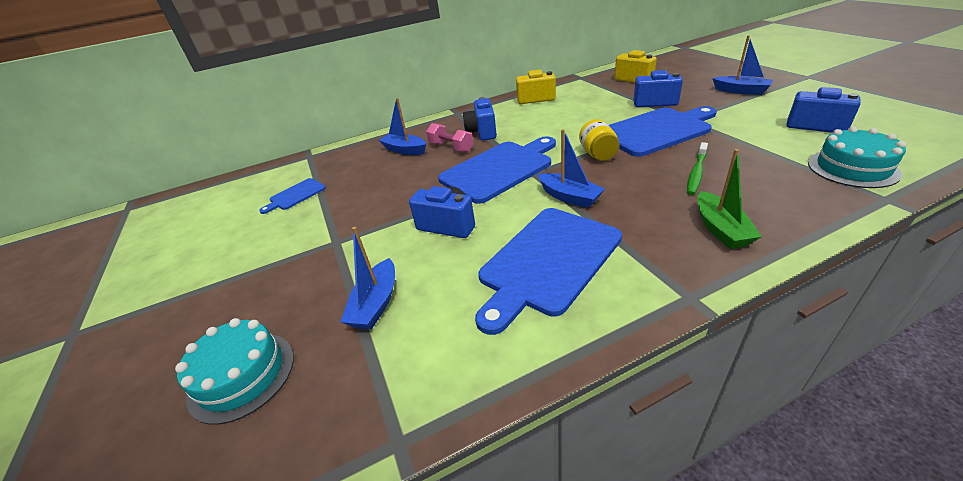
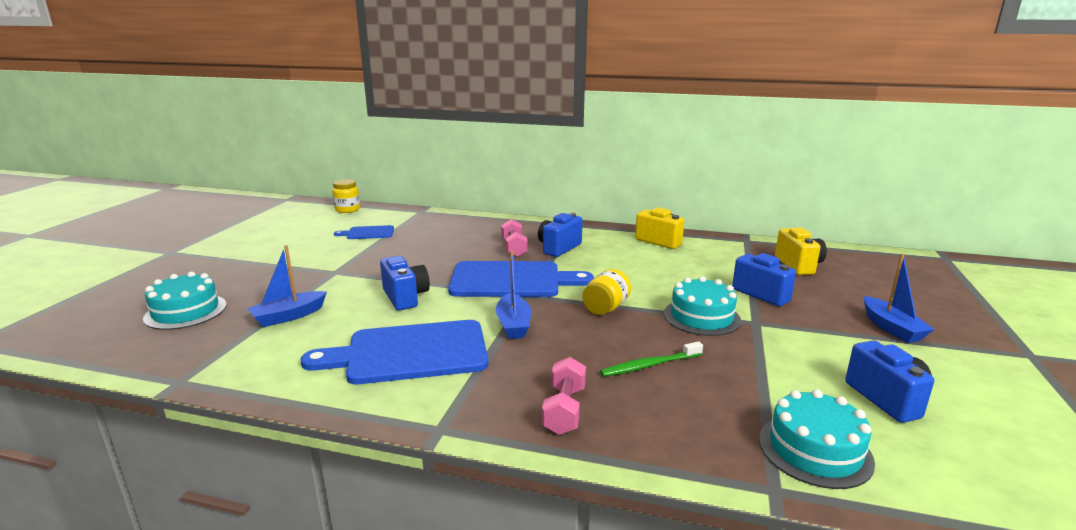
camera: 35 degrees right, 15 degrees down
(227, 187) = (347, 210): none -> yellow jar
(405, 150) = (481, 235): blue boat -> none
(656, 131) = (701, 317): blue cutting board -> turquoise cake
(720, 229) = (564, 410): green boat -> pink dumbbell

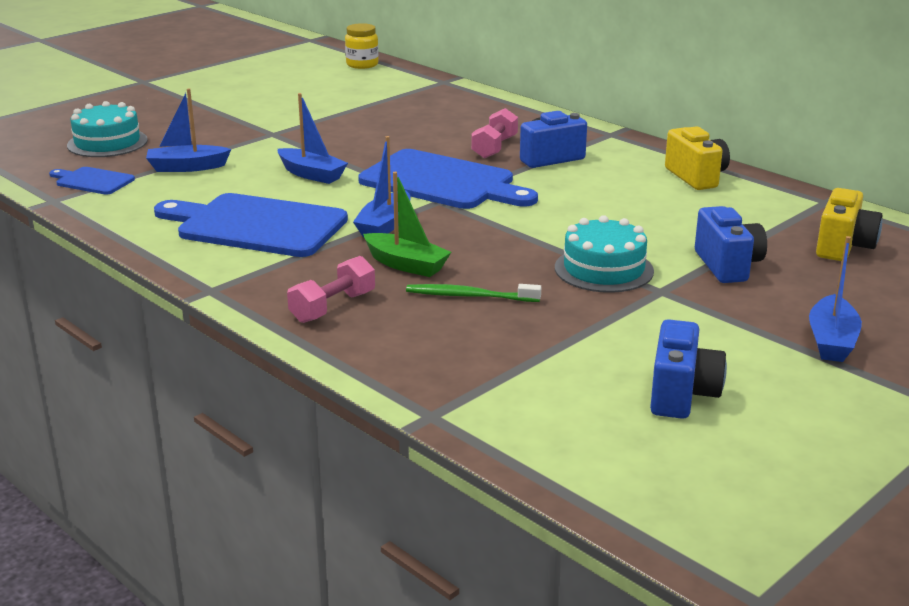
camera: 30 degrees right, 5 degrees up
(368, 233) = (353, 97): blue cutting board -> blue cutting board (92, 181)
(405, 297) = (311, 174): blue camera -> blue boat
(571, 353) = (406, 265): none -> green boat
(605, 308) = (506, 234): yellow jar -> none
(815, 450) = (520, 404): turquoise cake -> none

